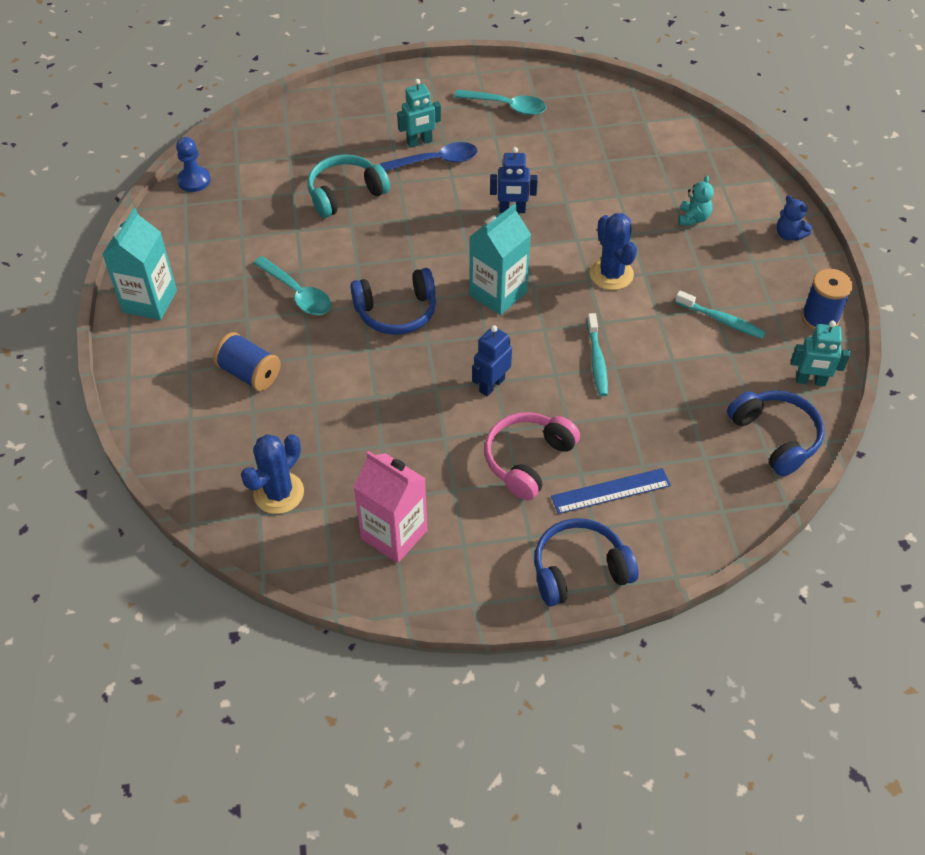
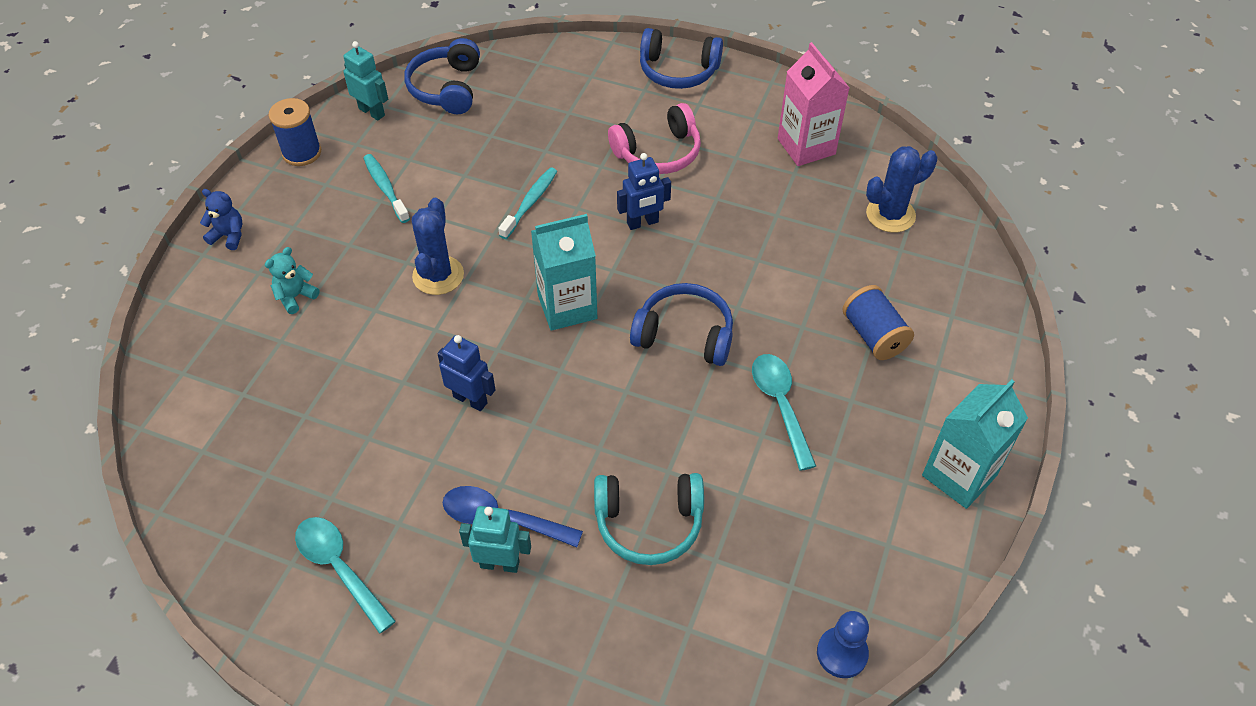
camera: 150 degrees left, 0 degrees up
(611, 491) = (610, 106): blue ruler -> none
(789, 235) = (229, 236): blue teddy bear -> blue teddy bear turned 60 degrees counterclockwise

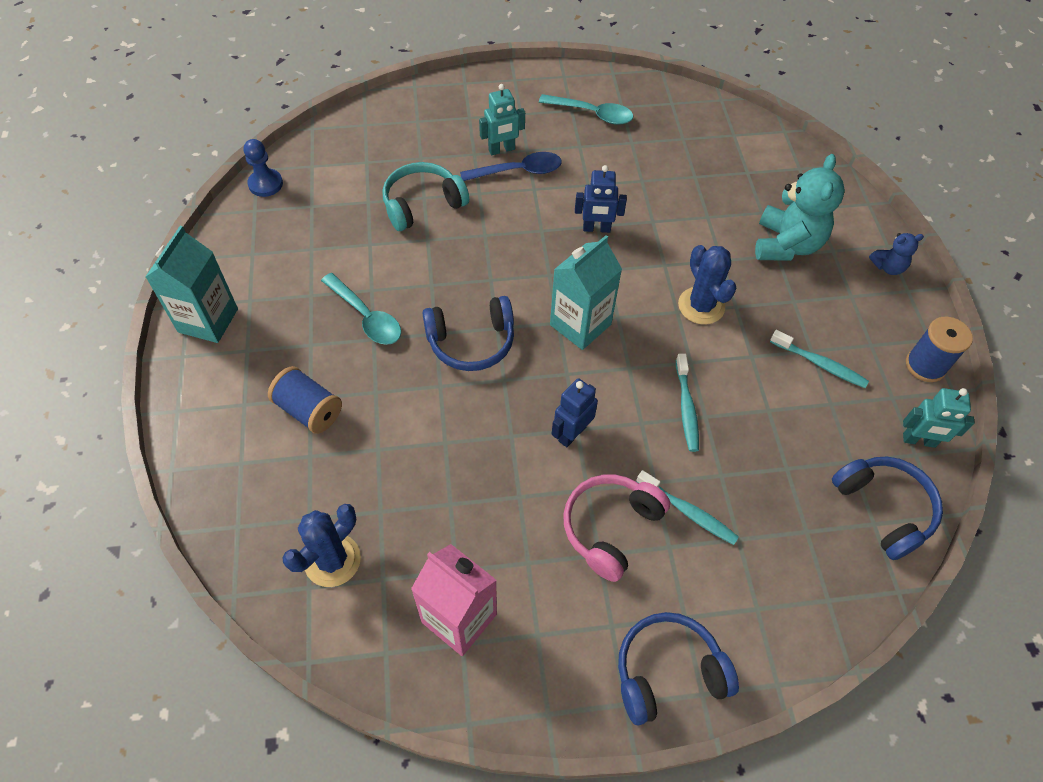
camera: 150 degrees right, 5 degrees up
(295, 296) = (786, 244): turquoise teddy bear -> turquoise teddy bear, size x2.01
(591, 139) = (688, 512): none -> turquoise toothbrush

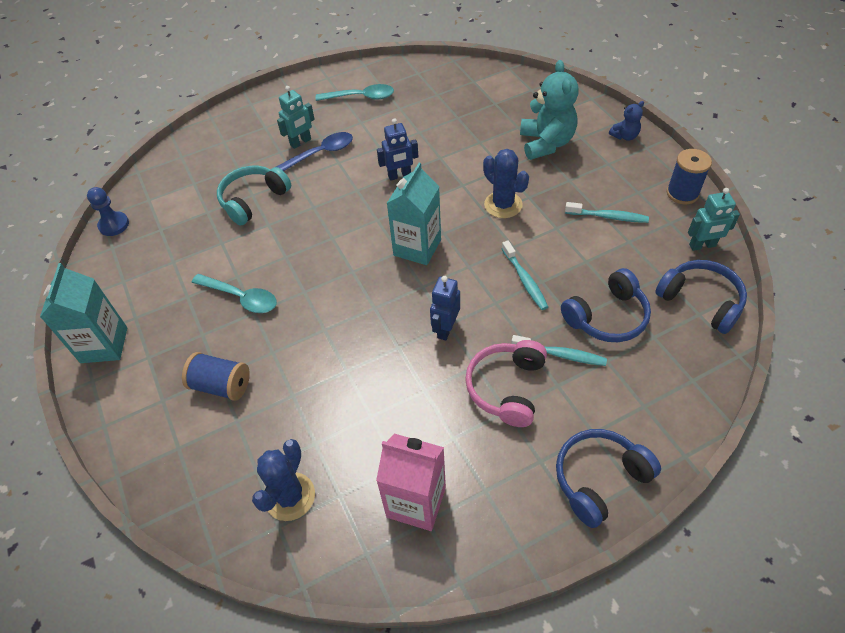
camera: 15 degrees left, 5 degrees down
(471, 342) = (336, 288): blue headphones -> blue headphones (607, 317)

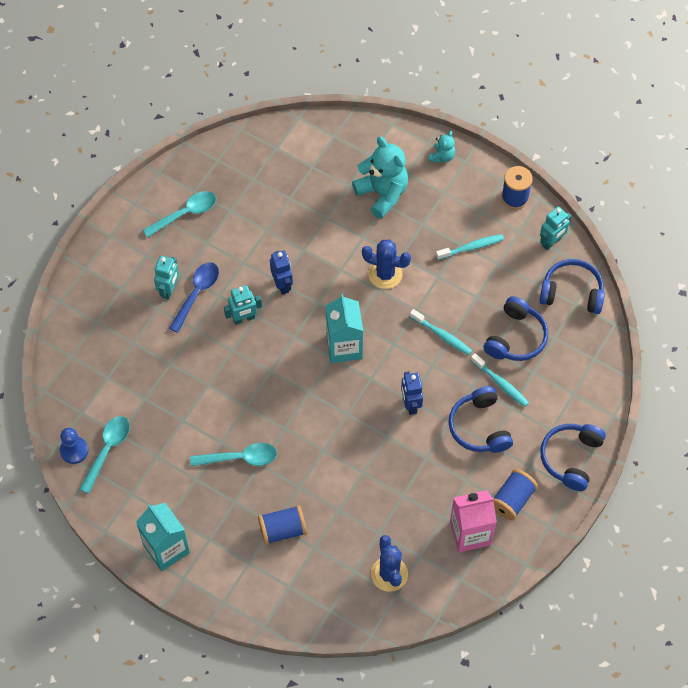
camera: 35 degrees left, 10 degrees up
(139, 237) = (107, 450): none -> turquoise spoon
(253, 200) = (176, 368): turquoise headphones -> none
(344, 187) = (244, 319): none -> turquoise robot
(399, 176) = (282, 285): blue robot -> blue robot turned 60 degrees counterclockwise
(493, 490) = (512, 500): none -> blue spool
(506, 387) = (479, 427): pink headphones -> blue headphones
(561, 354) = (501, 383): turquoise toothbrush -> turquoise toothbrush turned 60 degrees clockwise
(625, 136) = (442, 156): blue teddy bear -> turquoise teddy bear

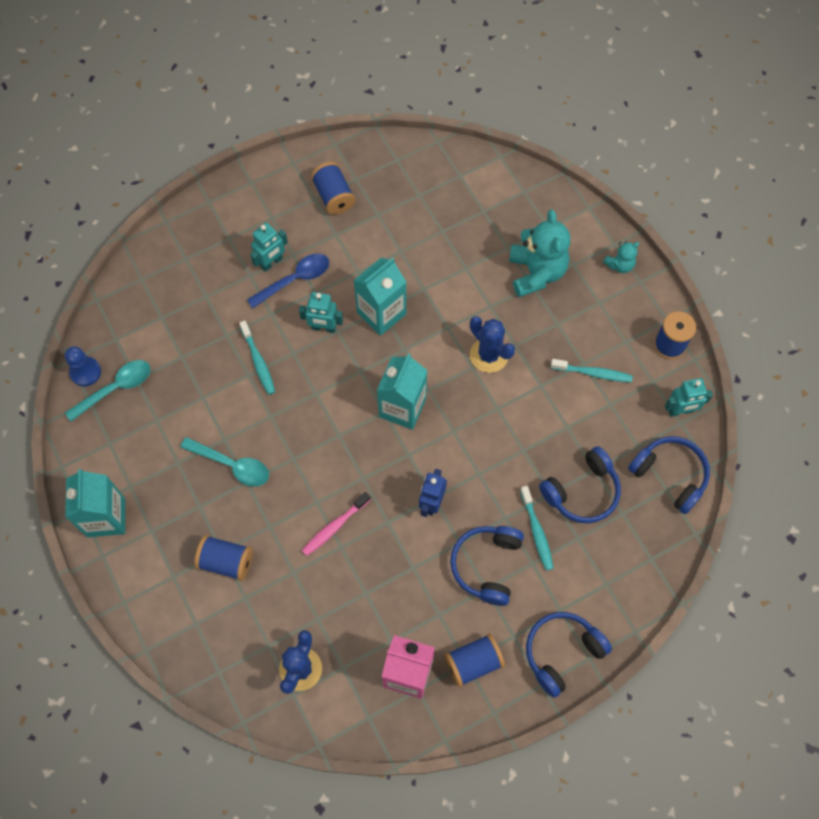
camera: 30 degrees right, 5 degrees up
(185, 213) = (334, 196): turquoise spoon -> blue spool
(282, 285) = (381, 313): blue robot -> turquoise carton
(349, 460) = (334, 527): none -> pink toothbrush
(442, 335) = (507, 449): turquoise toothbrush -> turquoise toothbrush (258, 361)

